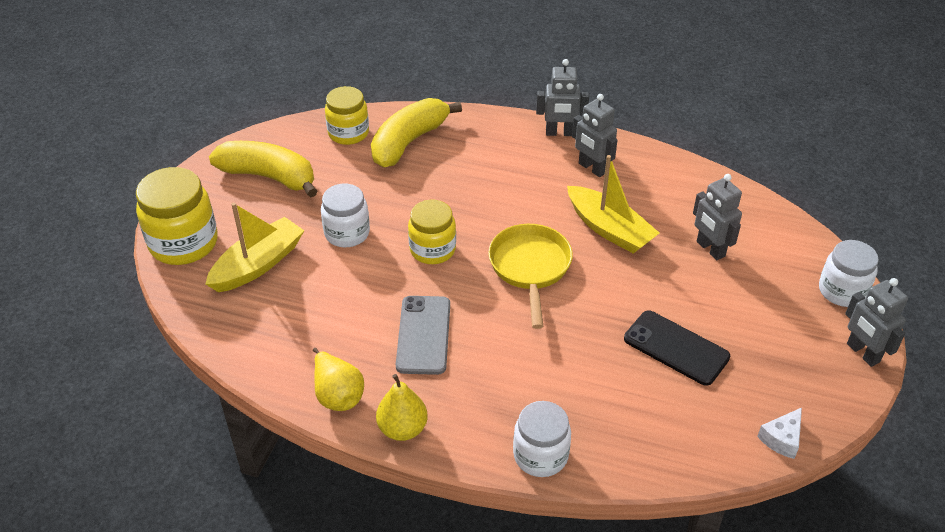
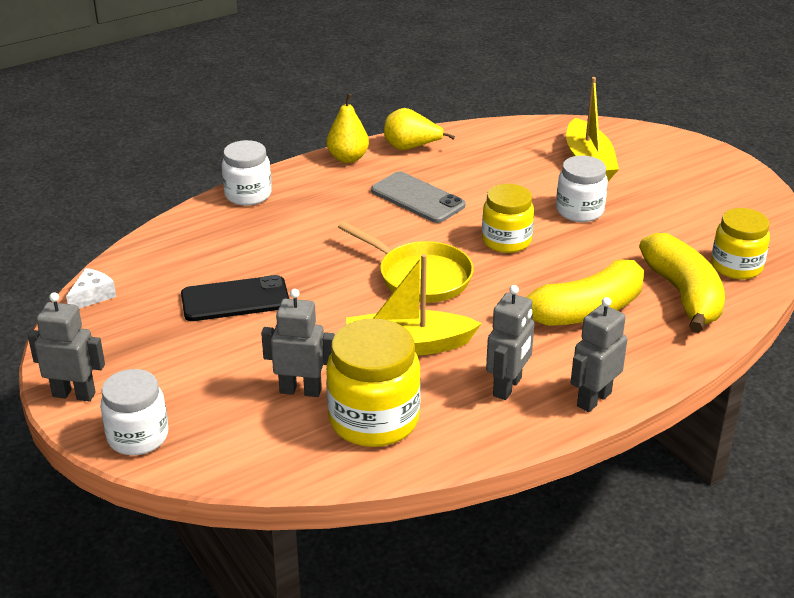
camera: 130 degrees right, 10 degrees down
(183, 243) = (653, 143): yellow jar -> yellow jar (374, 420)
(269, 177) = (706, 203): yellow banana -> yellow banana (584, 311)
(592, 168) = (507, 387): grey robot -> grey robot turned 120 degrees clockwise
(782, 439) = (92, 296): white cheese -> white cheese turned 45 degrees clockwise

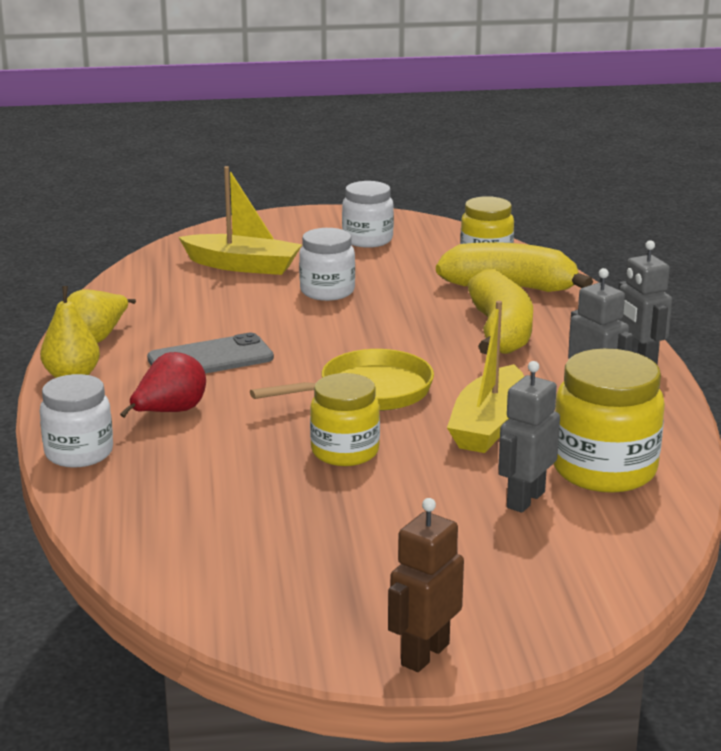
camera: 65 degrees left, 10 degrees down
(74, 394) = (424, 654): grey robot -> brown robot
(92, 296) = (205, 607): white cheese -> none
(138, 437) = (545, 619): white jar -> white jar (367, 240)
(235, 299) = (311, 505): black phone -> none
(325, 208) = (170, 412): none -> red pear
(506, 241) = (345, 336): yellow jar -> yellow jar (345, 452)

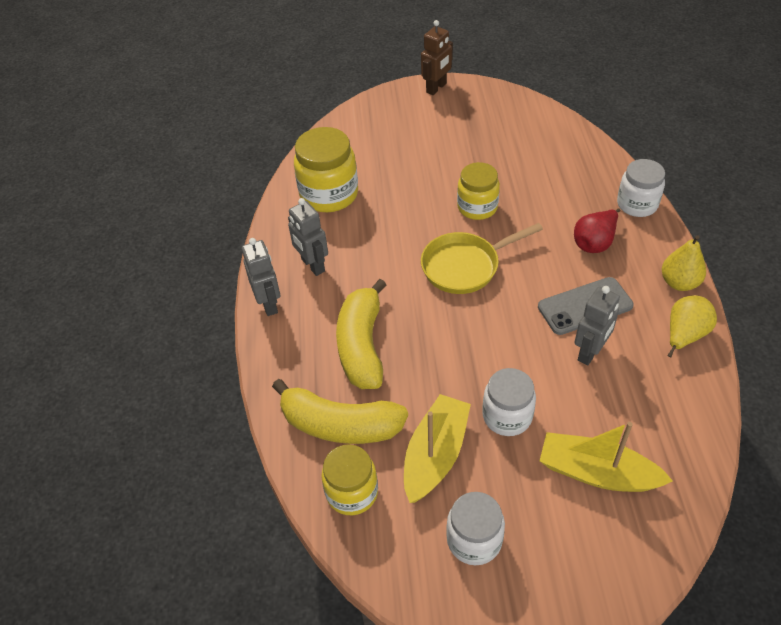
camera: 175 degrees left, 25 degrees up
(488, 425) = (388, 232): yellow boat -> yellow boat (435, 455)
(525, 499) = (378, 172): grey robot -> grey robot (590, 352)

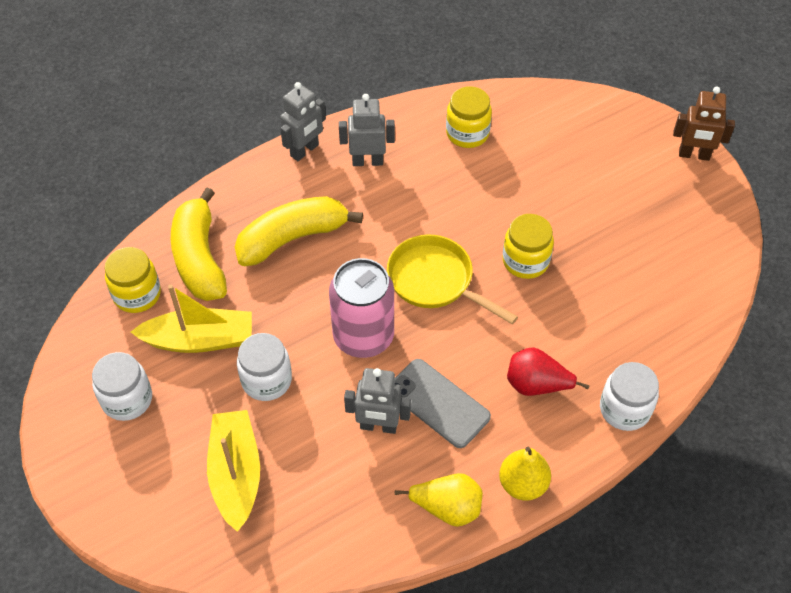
camera: 60 degrees right, 5 degrees up
(312, 265) = (367, 161): grey robot -> grey robot turned 60 degrees clockwise
(329, 194) = (467, 133): yellow jar -> yellow jar, size x0.67
(496, 331) = (363, 337): none -> pink can

